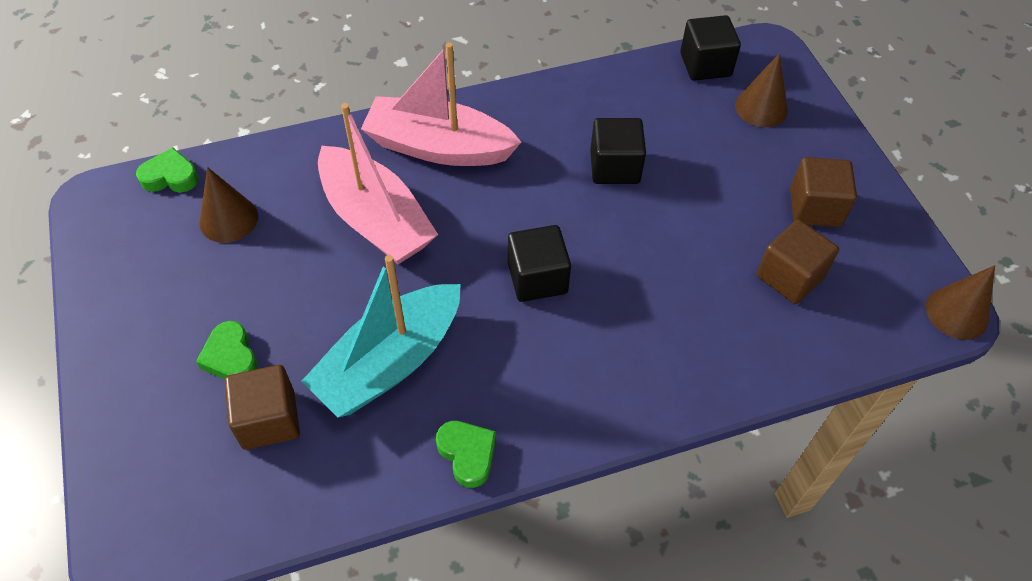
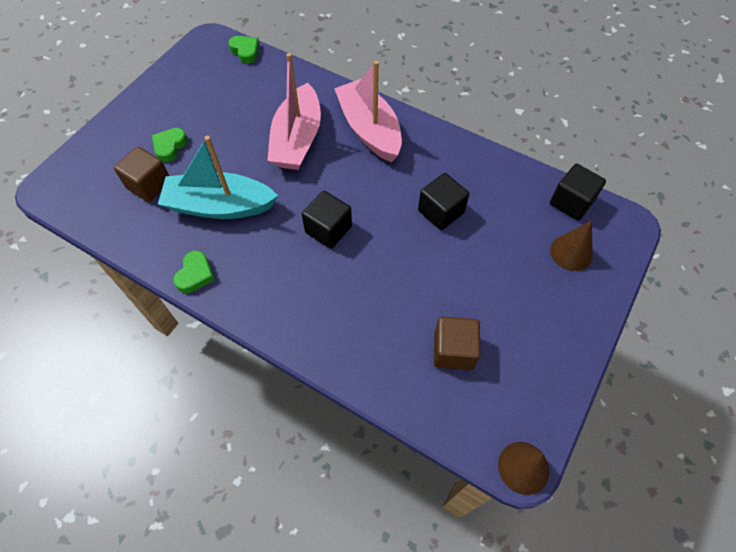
camera: 50 degrees right, 5 degrees up
(228, 219) = (242, 88): brown cone -> none
(815, 208) = (522, 331): brown cube -> none

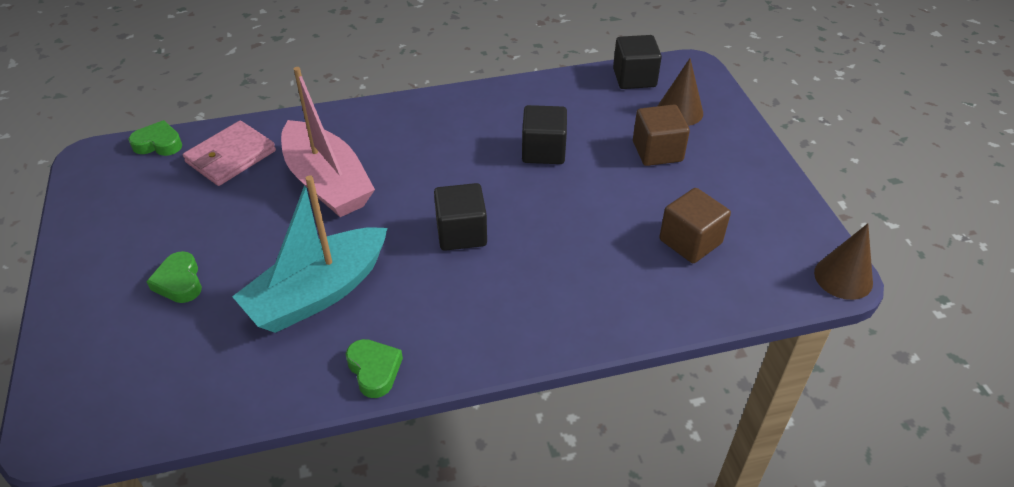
camera: 45 degrees left, 15 degrees down
(149, 185) = (202, 333): brown cube -> brown cube (657, 151)
(269, 85) = (230, 156): none -> pink wallet
(369, 129) = (392, 130): pink boat -> none

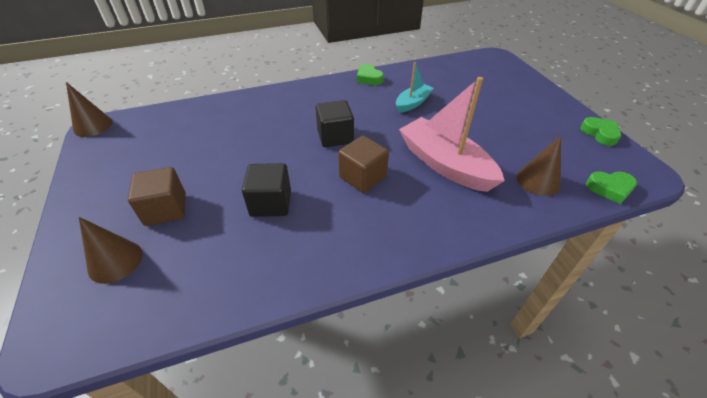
camera: 175 degrees right, 0 degrees up
(179, 282) = (495, 104): green heart -> green heart (600, 133)
(230, 156) = (538, 181): pink wallet -> brown cone
(318, 293) = (412, 103): turquoise boat -> turquoise boat, size x0.54
(634, 78) = (141, 315): black cube -> none
(690, 241) = (179, 140): brown cube -> brown cube (363, 177)

